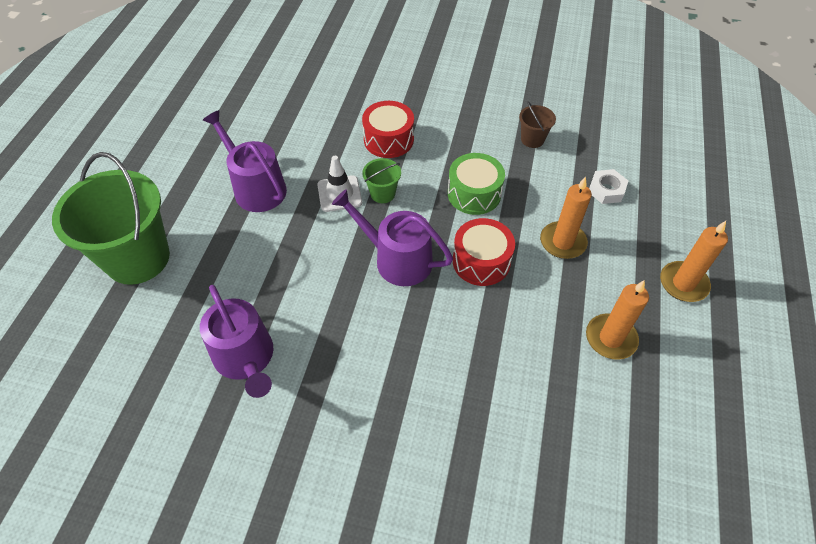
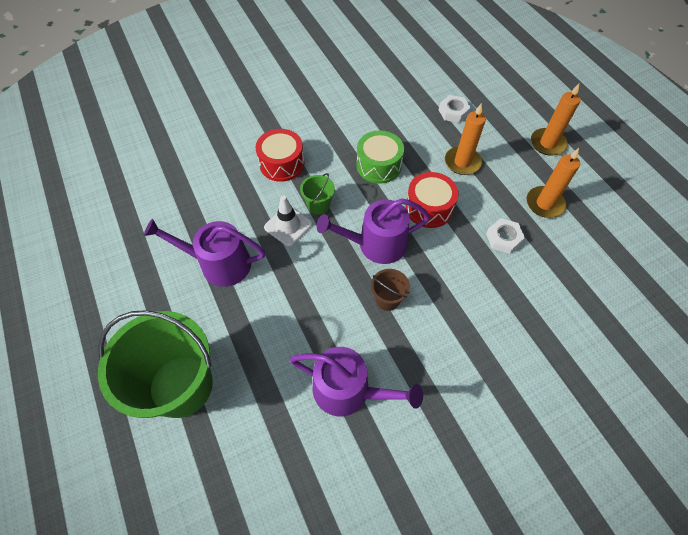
camera: 40 degrees left, 5 degrees up
(526, 339) = (503, 238): none -> white nut
(532, 139) = (377, 105): brown bucket -> brown bucket (387, 299)

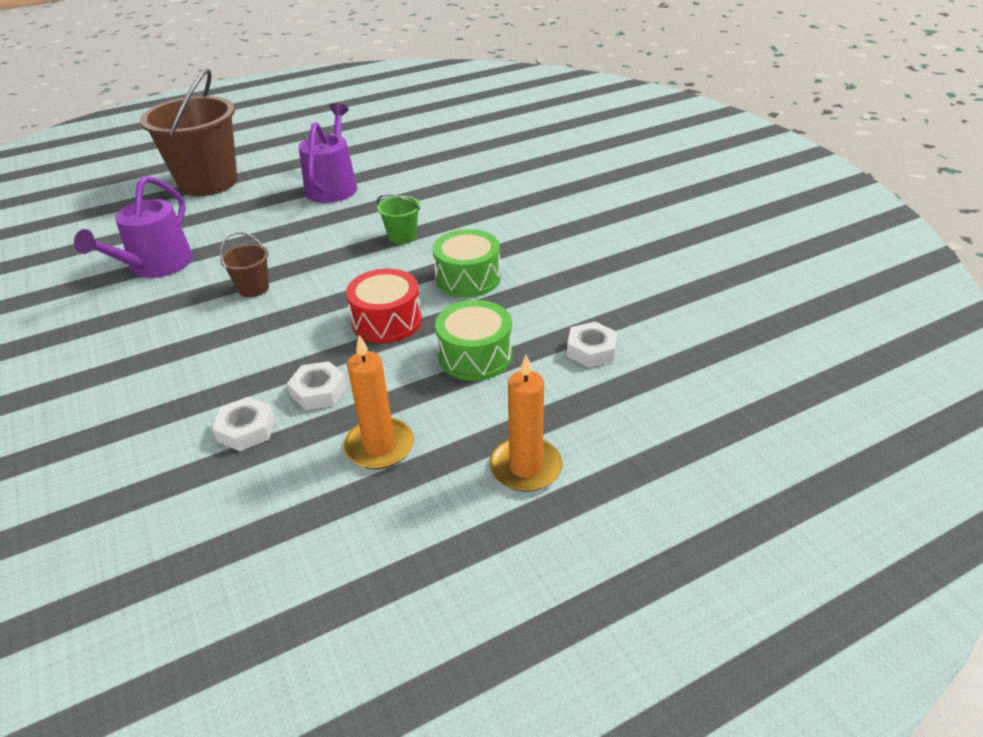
camera: 90 degrees right, 20 degrees down
(181, 386) = (208, 182): green bucket -> brown bucket
(282, 164) = (470, 209): red drum -> none
(288, 226) = (374, 219): white traffic cone -> none
(376, 244) = (334, 279): purple watering can -> none
(462, 162) = (475, 356): orange candle -> green drum
(543, 272) = (246, 429): none -> white nut

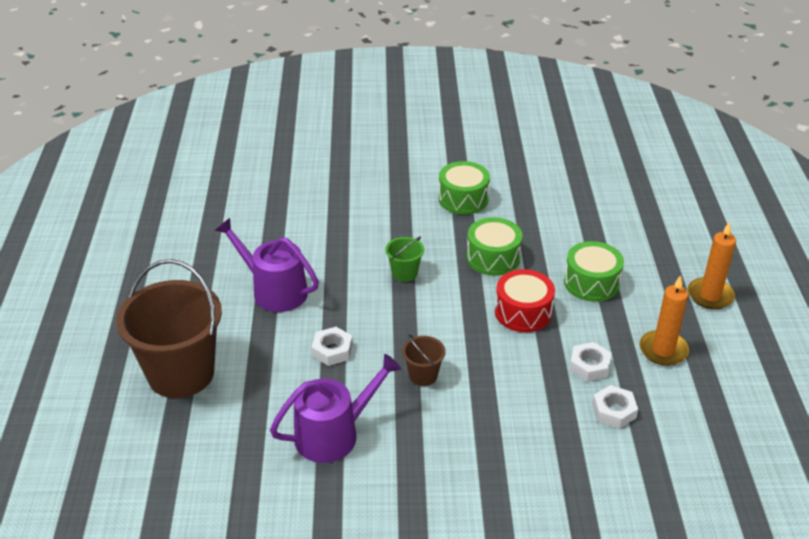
camera: 65 degrees left, 0 degrees up
(156, 266) = (333, 434): purple watering can -> purple watering can turned 75 degrees counterclockwise
(555, 234) = (463, 199): none -> green drum
(591, 350) = (614, 233): white nut -> white nut (332, 350)

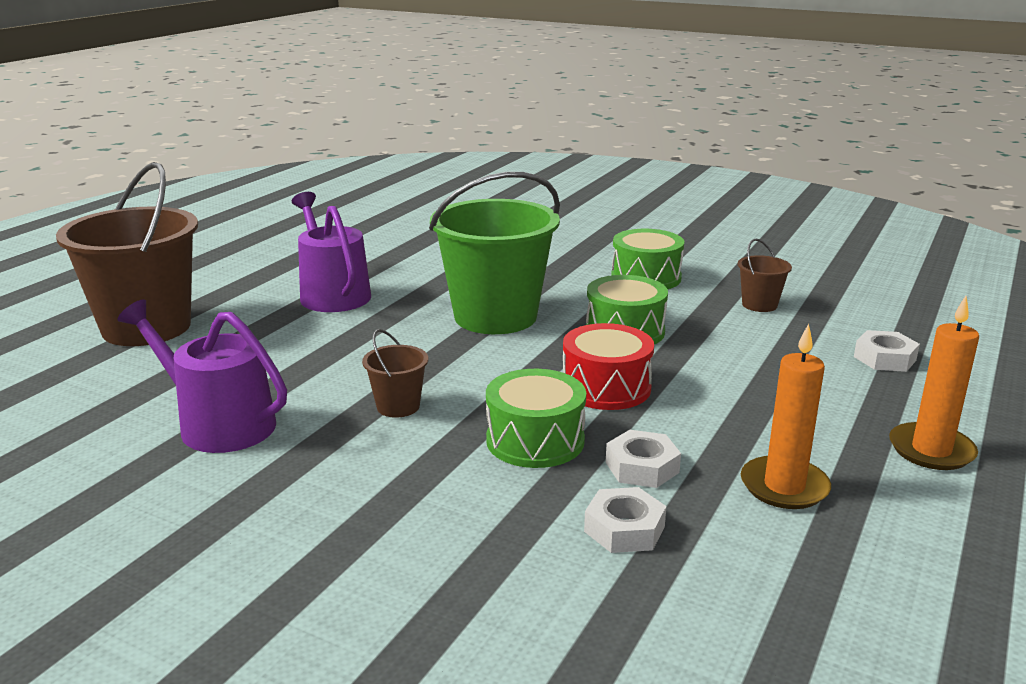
camera: 30 degrees right, 15 degrees down
(332, 350) = (324, 354): white nut -> white nut (884, 358)
(333, 434) = (218, 424): purple watering can -> purple watering can turned 150 degrees counterclockwise
(404, 273) = (495, 316): green bucket -> green bucket, size x2.33
(549, 203) = (759, 305): none -> brown bucket
(591, 283) = (740, 386): green drum -> green drum (535, 440)

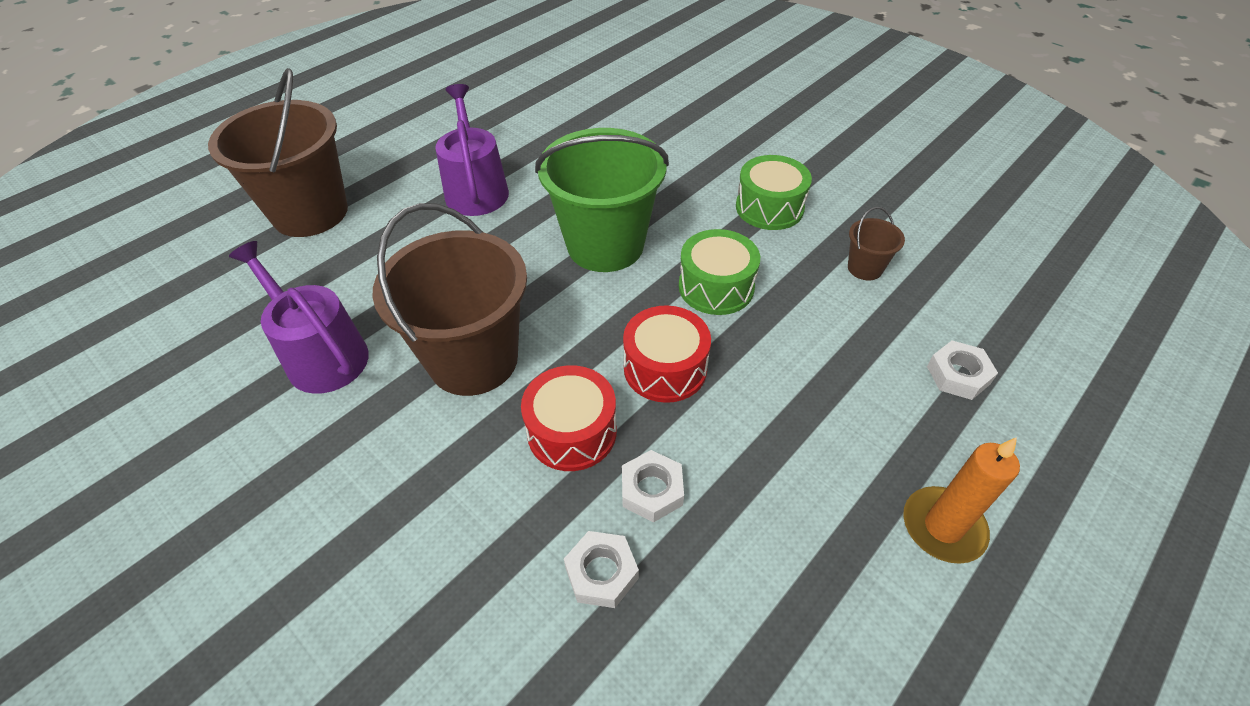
camera: 15 degrees right, 25 degrees up
(398, 406) = (473, 359): brown bucket -> brown bucket, size x2.33
(535, 440) = (572, 431): green drum -> red drum
(784, 487) = (772, 548): orange candle -> none

